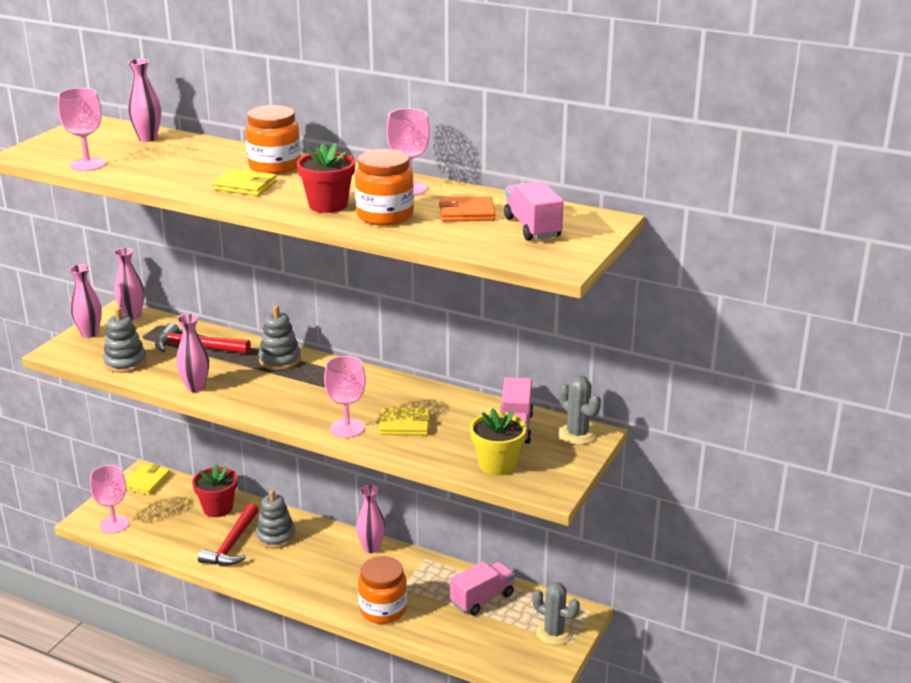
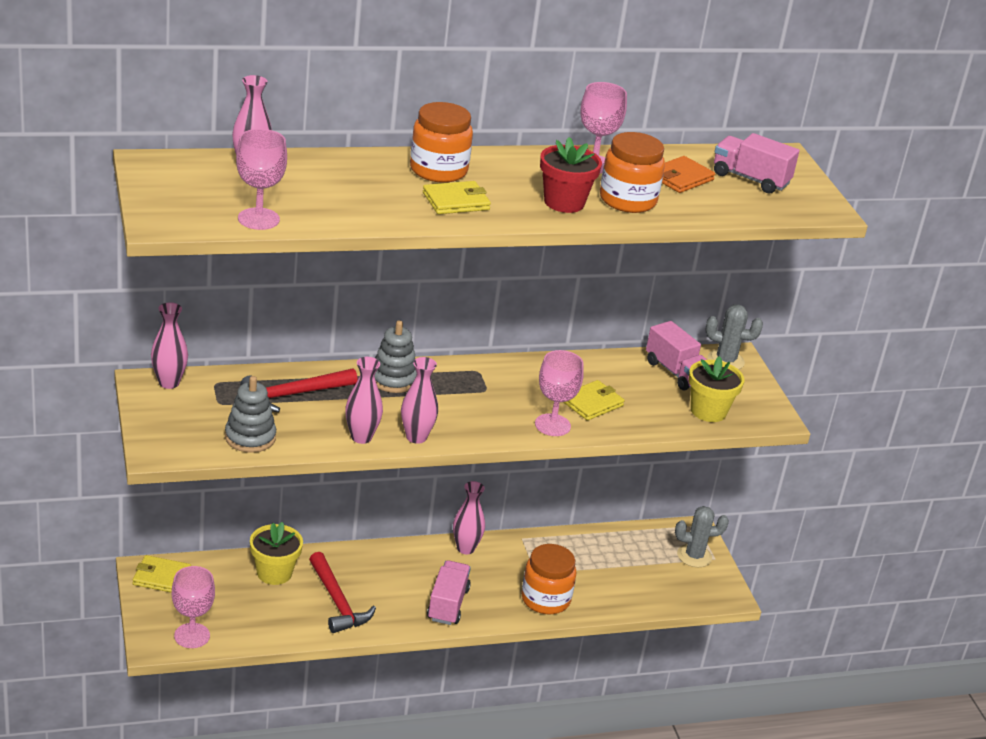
camera: 45 degrees left, 5 degrees up
(90, 333) = (157, 419): pink vase -> pink vase (416, 437)
(147, 482) = (161, 577): yellow wallet -> yellow wallet turned 60 degrees counterclockwise
(218, 508) = (274, 573): red flower pot -> yellow flower pot
(276, 536) = (368, 576): grey stacking toy -> none
(482, 599) = (609, 552): pink truck -> pink truck (448, 604)

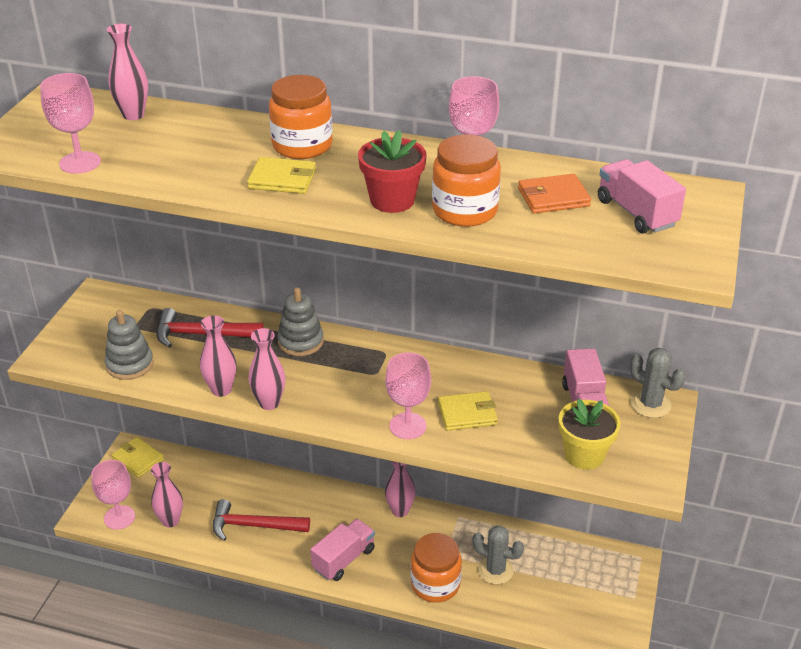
camera: 35 degrees right, 5 degrees up
(169, 382) = (114, 298): pink vase -> pink vase (170, 520)
(274, 573) = (224, 483): yellow flower pot -> none
(337, 602) = (254, 526): red hammer -> red hammer turned 90 degrees clockwise
(694, 556) = (614, 588): grey cactus -> grey cactus (495, 570)

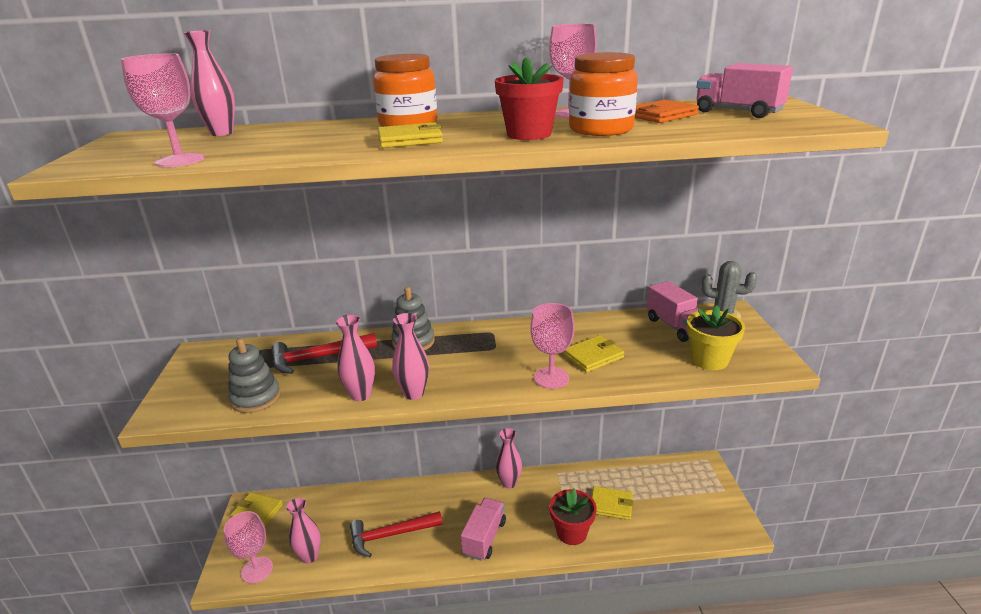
camera: 20 degrees left, 10 degrees down
(435, 584) = (571, 532): orange jar -> red flower pot
(495, 570) = (611, 505): grey cactus -> yellow wallet

